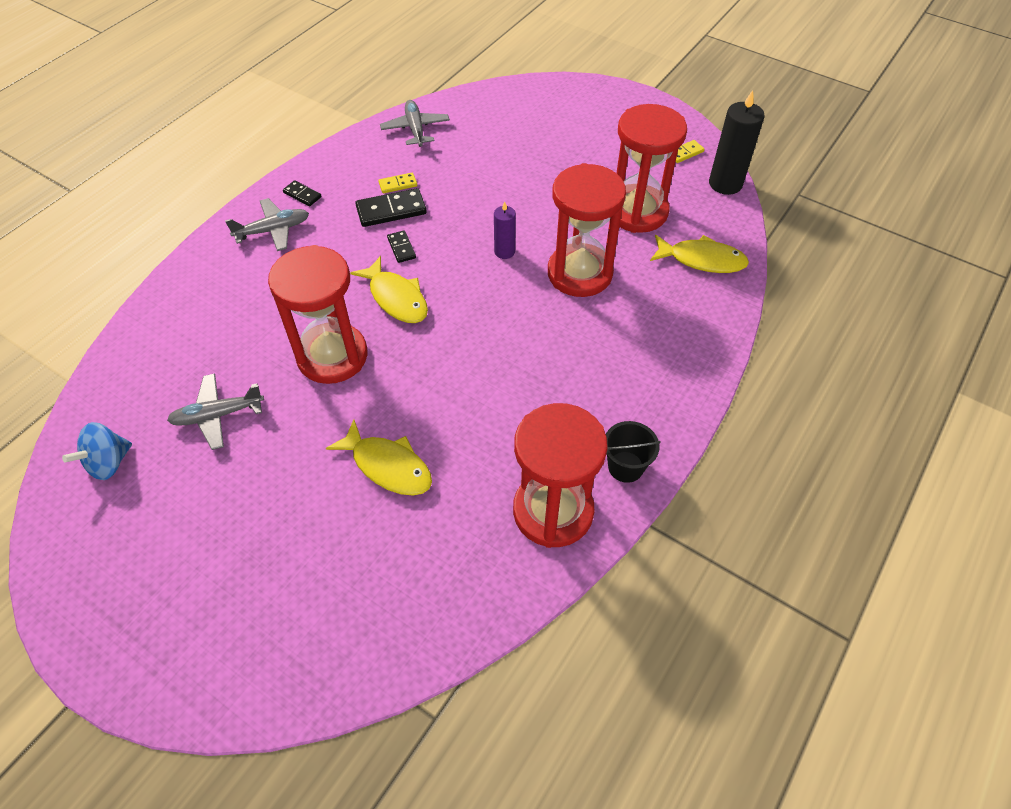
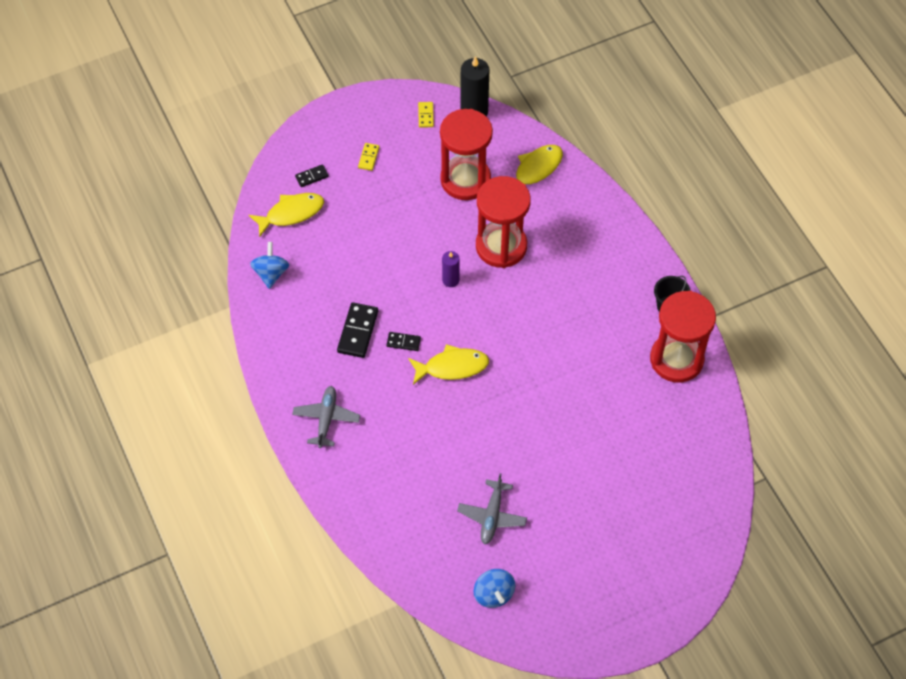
camera: 60 degrees left, 5 degrees up
(302, 195) = (297, 384): black domino -> black domino (312, 176)
(332, 356) = (482, 428): red hourglass -> none
(388, 466) = (593, 432): yellow fish -> yellow fish (291, 213)
(398, 184) = (331, 314): yellow domino -> yellow domino (368, 157)
(415, 129) = (271, 273): grey plane -> blue spinning top

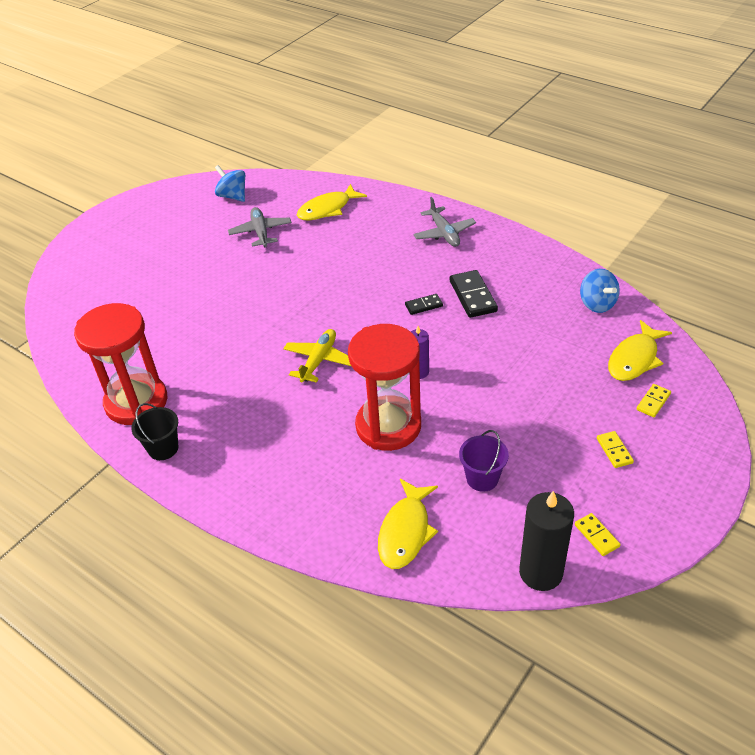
camera: 155 degrees right, 15 degrees down
(312, 176) = (653, 402): black domino -> yellow domino
(452, 367) = (363, 307): yellow fish -> yellow fish (327, 209)
(465, 180) = (482, 478): red hourglass -> purple bucket
(519, 329) = (319, 360): none -> yellow plane

